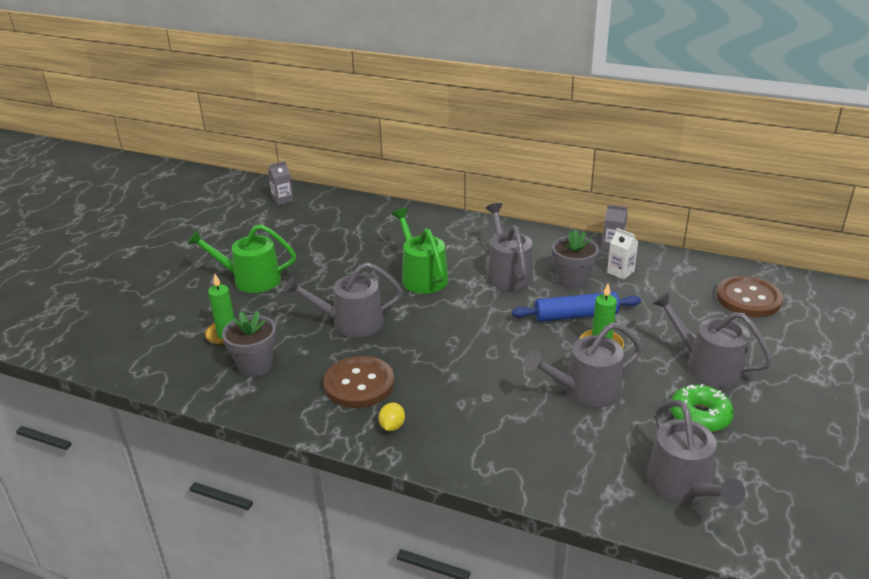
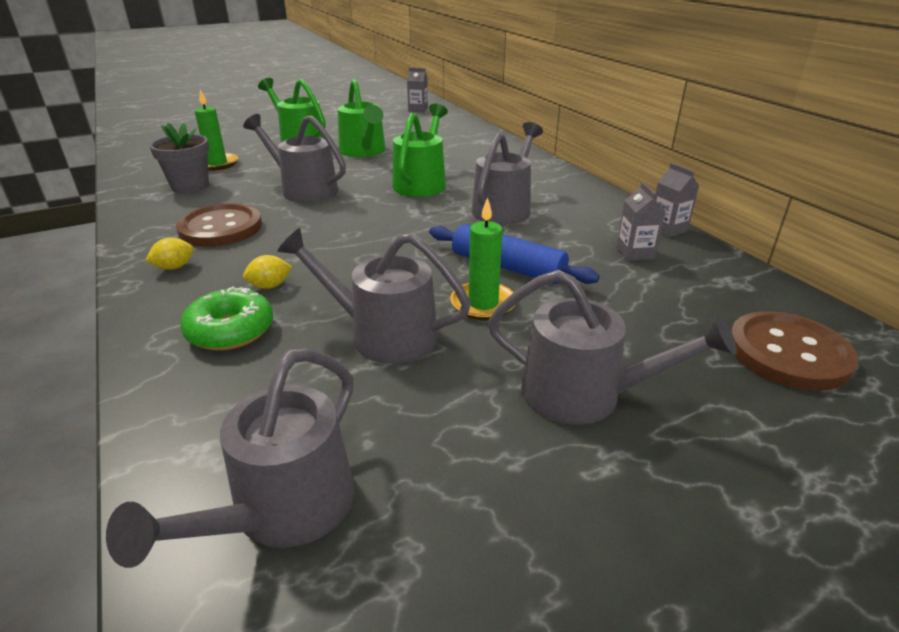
camera: 40 degrees right, 0 degrees up
(325, 266) = (364, 151): none -> green watering can
(476, 402) = (270, 286): none -> yellow lemon
(572, 280) = (561, 238): grey flower pot -> none
(620, 272) = (635, 253): white carton -> grey carton
(700, 416) = (466, 442): green donut -> green donut (230, 330)
(708, 366) = (583, 394): grey watering can -> grey watering can turned 120 degrees clockwise

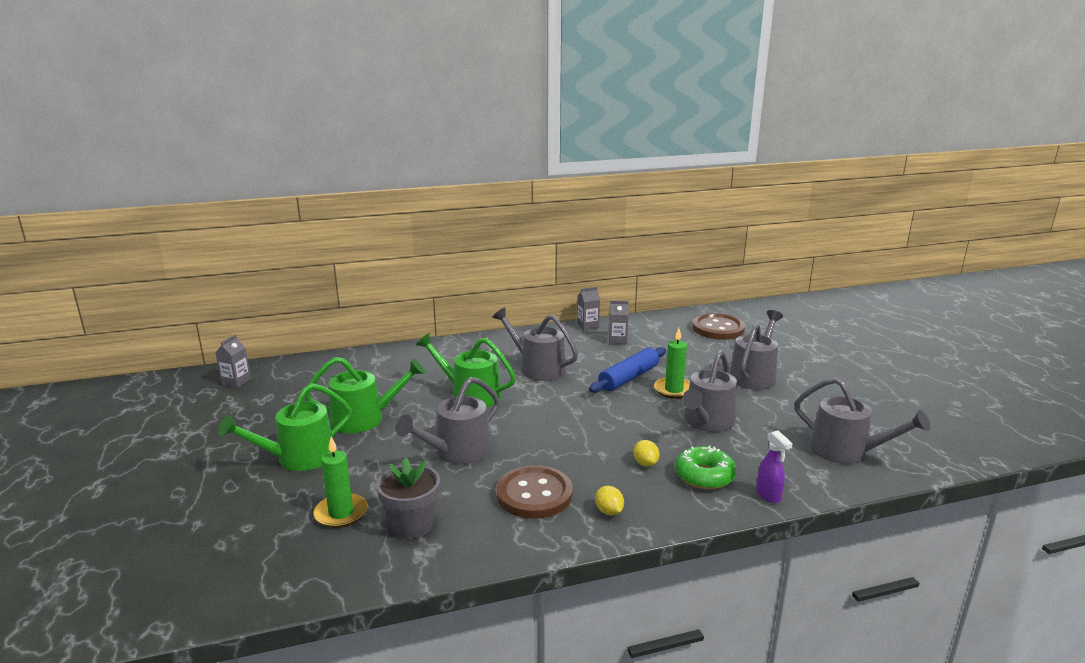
camera: 80 degrees left, 10 degrees down
(162, 388) = (768, 496): none -> purple spray bottle

